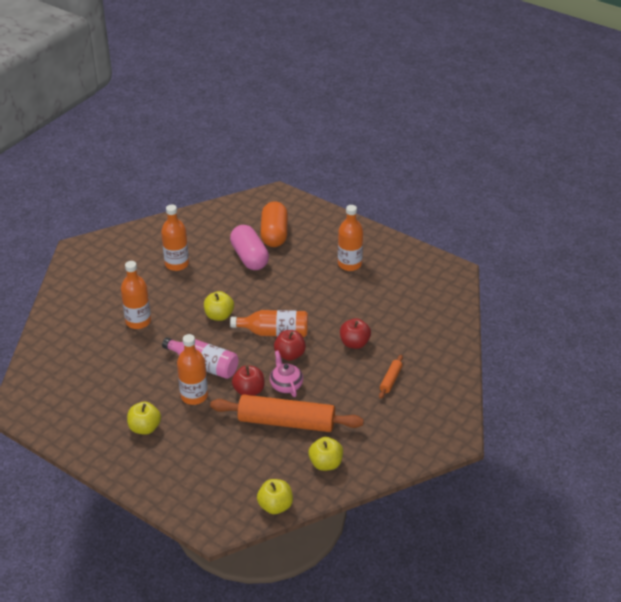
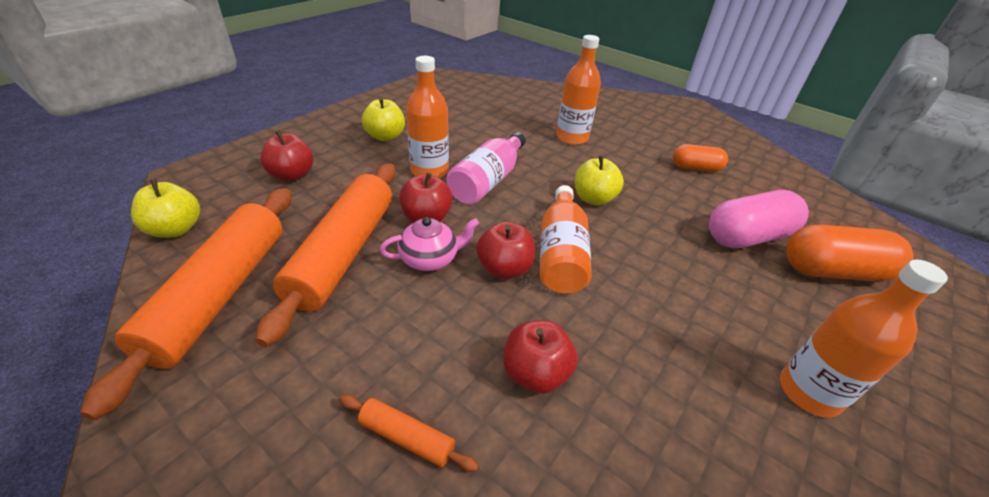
camera: 90 degrees right, 0 degrees up
(177, 264) = (695, 168): orange bottle -> orange capsule
(207, 468) = (292, 175): none -> red apple
(326, 463) = (220, 294): yellow apple -> orange rolling pin

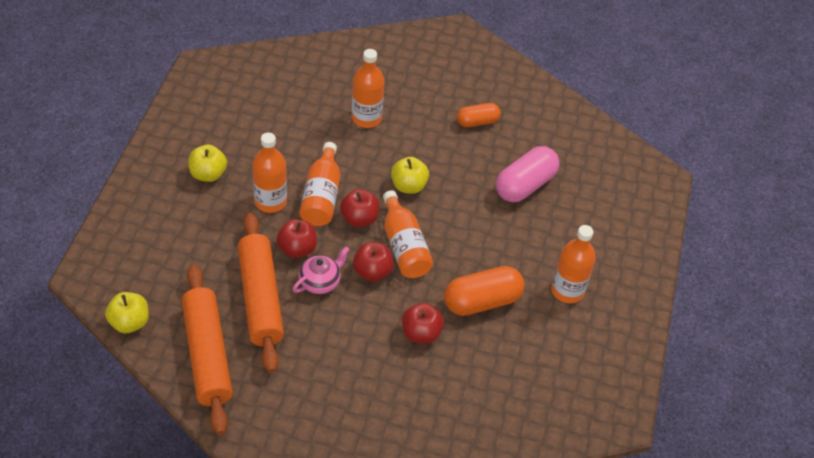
camera: 25 degrees left, 10 degrees up
(292, 175) = (167, 245): red apple -> red apple (359, 218)
(407, 437) = (371, 388): orange rolling pin -> none
(487, 181) = (321, 196): pink bottle -> orange bottle
(832, 271) = (581, 197): orange capsule -> orange capsule (482, 301)

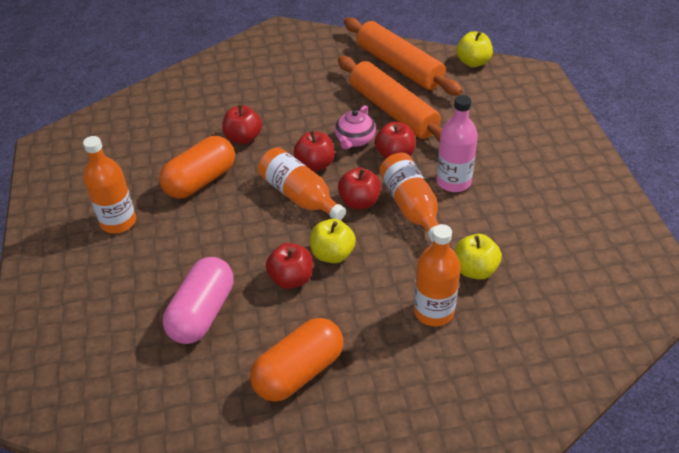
camera: 160 degrees right, 5 degrees down
(208, 174) = (532, 180): yellow apple -> yellow apple (475, 270)
(270, 201) = (453, 182): orange bottle -> pink bottle
(449, 181) = (291, 279): none -> red apple
(477, 122) = (299, 372): orange capsule -> orange capsule, size x1.64

